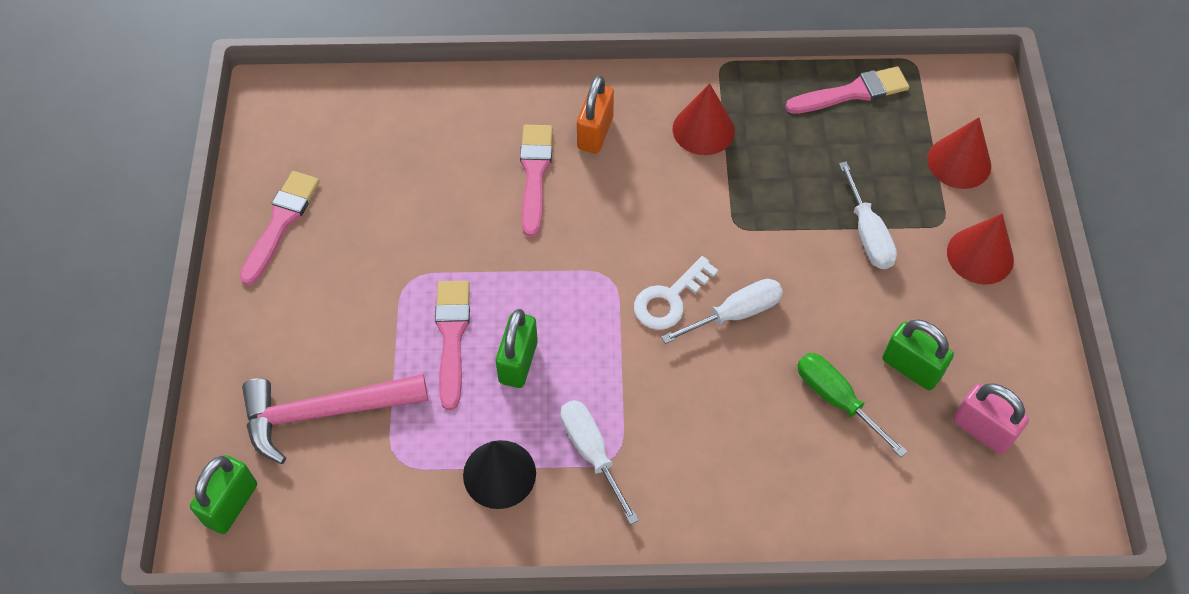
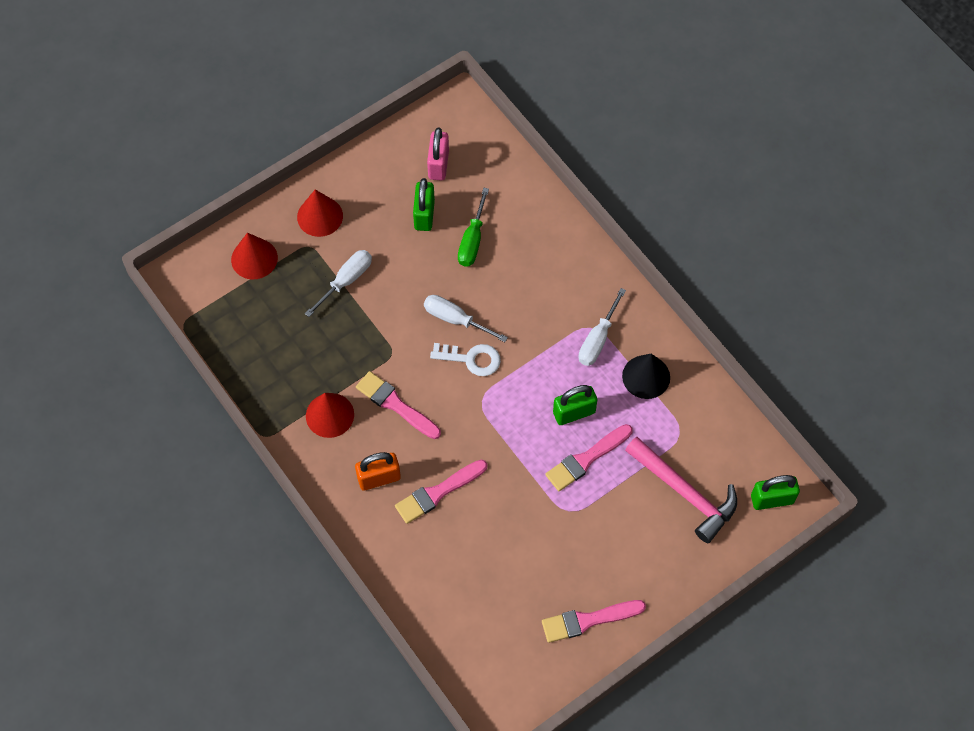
camera: 125 degrees left, 5 degrees up
(852, 93) = (236, 345): pink brush -> pink brush (396, 405)

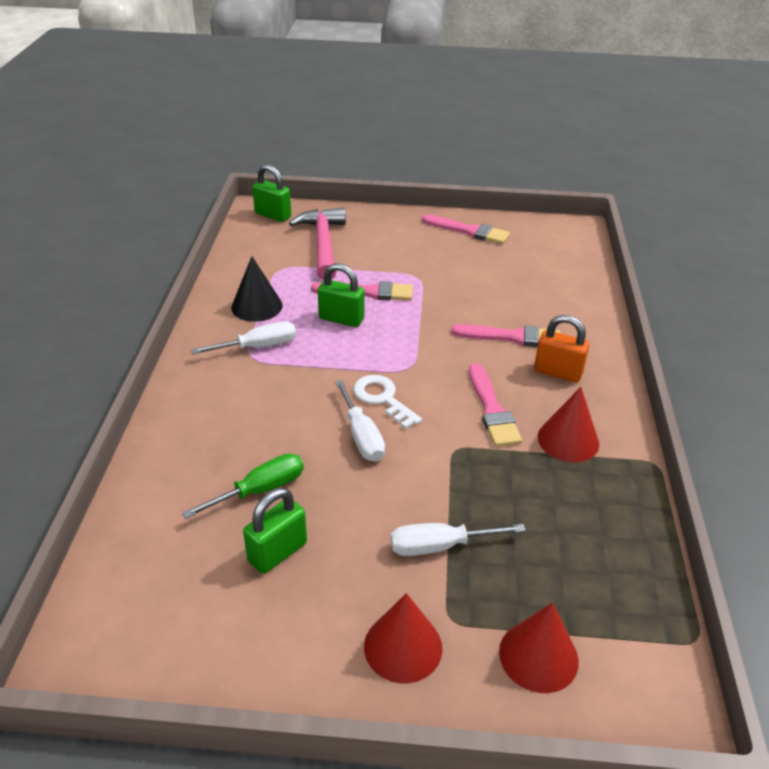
camera: 140 degrees left, 25 degrees down
(438, 165) = (193, 598): pink padlock -> none

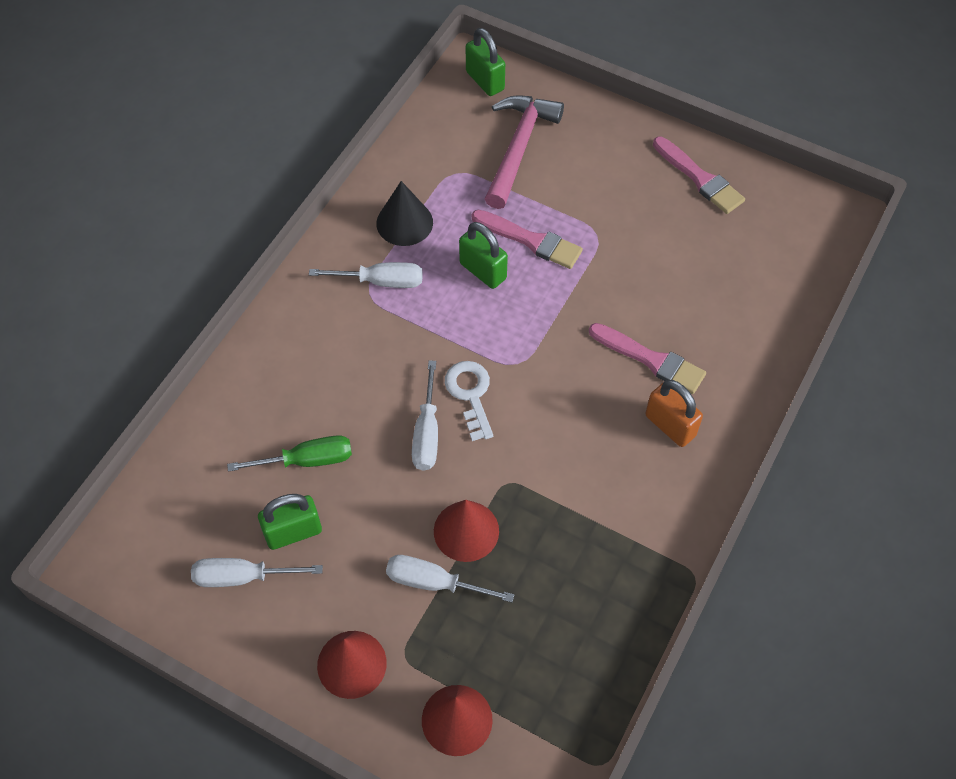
camera: 25 degrees right, 20 degrees up
(244, 610) = (242, 577): none -> white screwdriver
(492, 409) = (571, 448): pink brush -> none
(568, 440) = (625, 514): red cone -> red cone (466, 531)

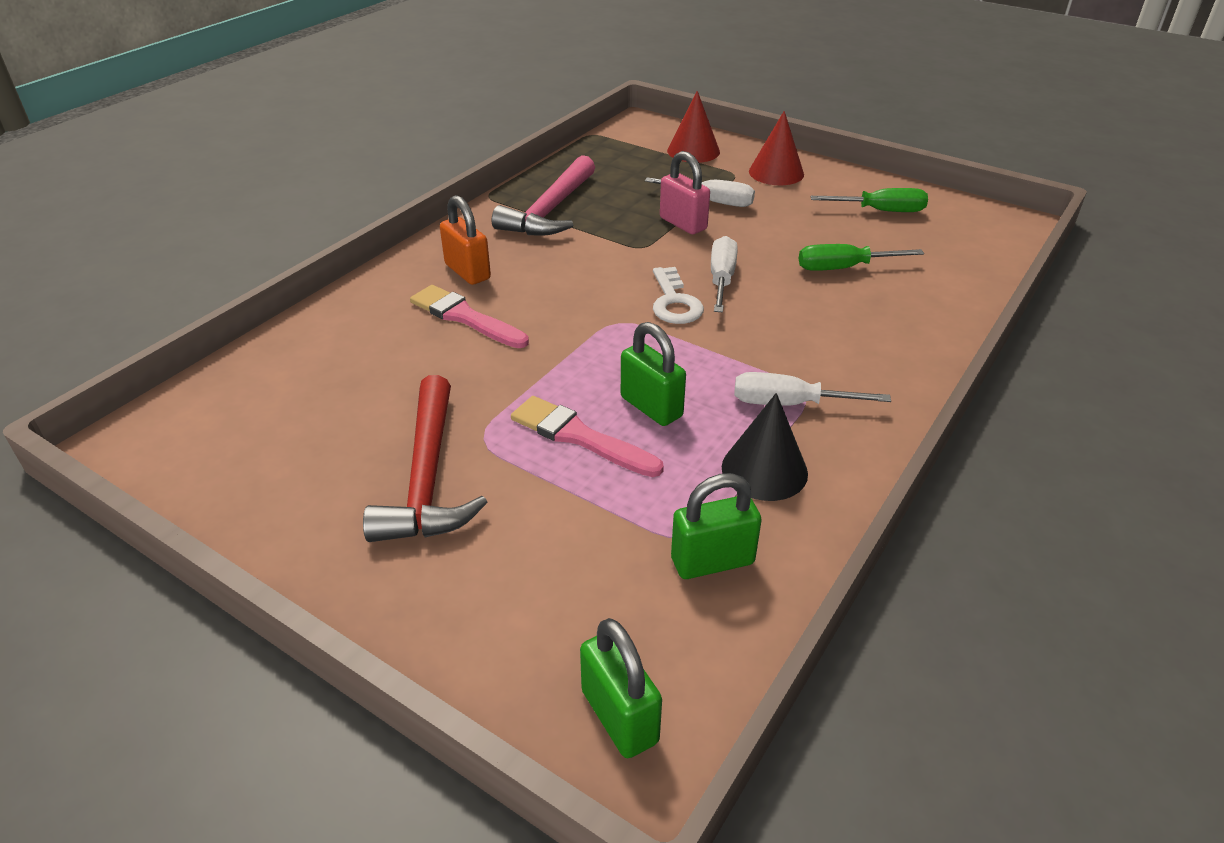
camera: 175 degrees left, 20 degrees down
(242, 577) = (881, 211): white screwdriver -> green screwdriver
(293, 532) = (843, 230): green padlock -> green padlock (712, 561)
(466, 531) = (683, 224): red cone -> pink padlock
(519, 147) = (573, 571): pink hammer -> pink hammer (550, 211)
(623, 201) = (427, 478): none -> red hammer
(699, 178) = (294, 503): pink brush -> none

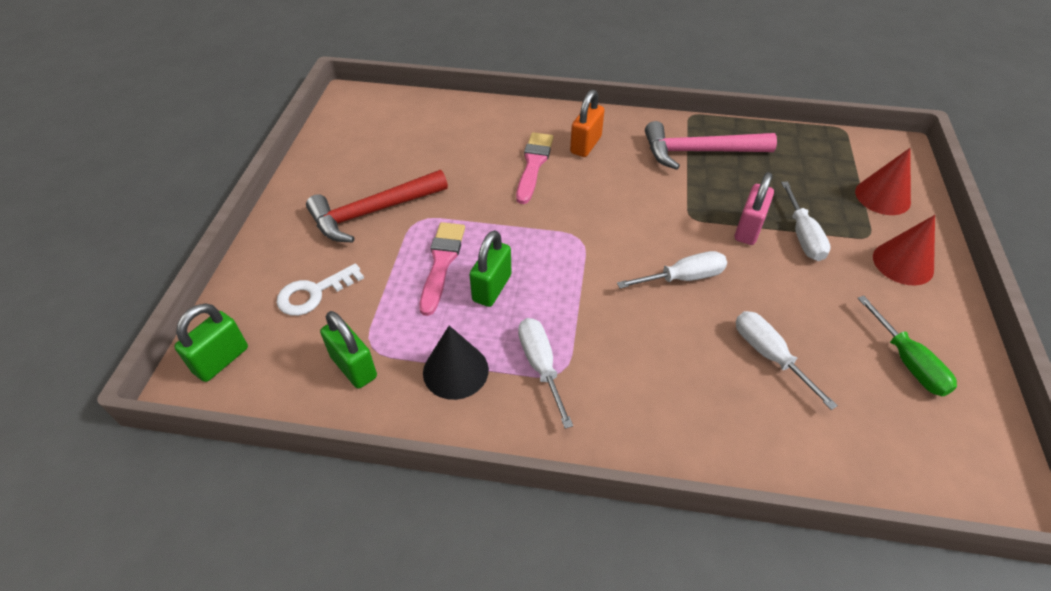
camera: 65 degrees right, 10 degrees up
(674, 302) = (628, 260): white key -> white key (314, 293)
(843, 268) = (769, 355): green screwdriver -> white screwdriver

